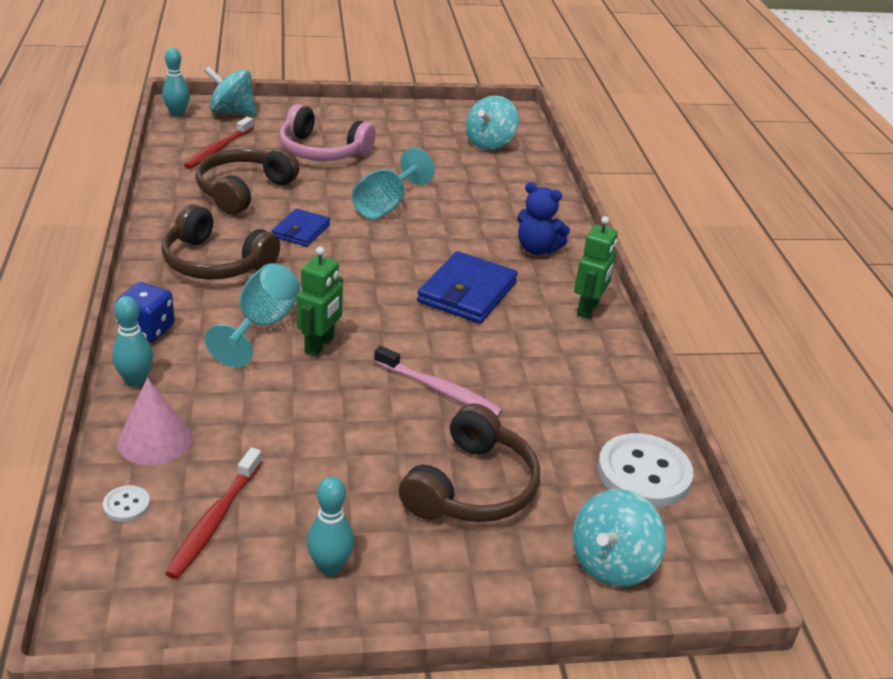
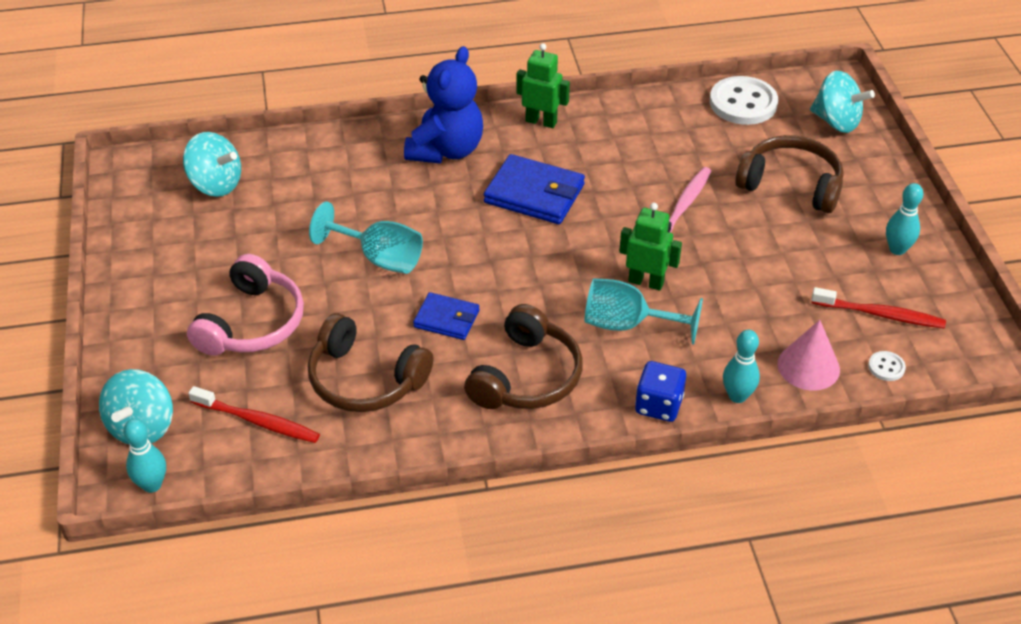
camera: 90 degrees left, 10 degrees up
(537, 249) = (446, 150): blue teddy bear -> blue teddy bear, size x1.56

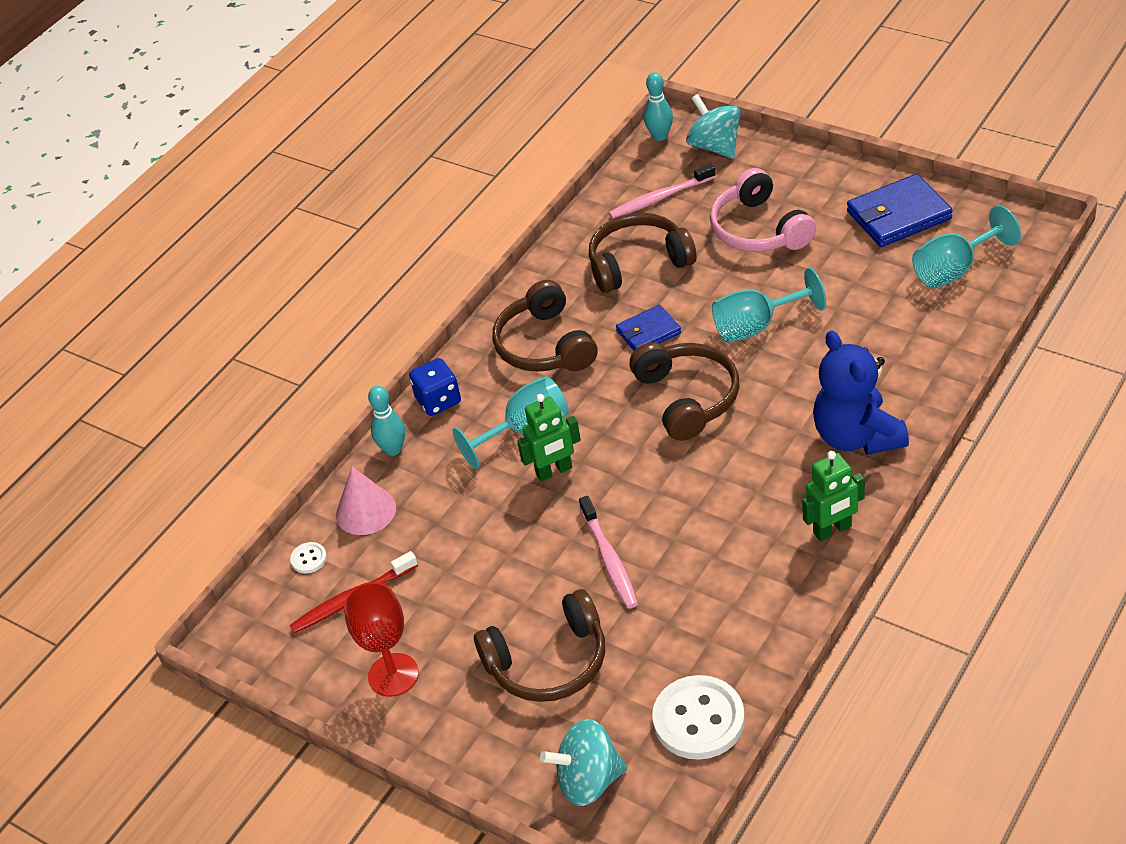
camera: 140 degrees right, 0 degrees up
(216, 184) = (954, 270): turquoise spinning top -> turquoise goblet
(258, 421) = (660, 198): red toothbrush -> pink toothbrush
(496, 253) = (687, 398): none -> brown headphones
(534, 194) = (734, 463): blue wallet -> blue wallet (898, 215)
(897, 249) = (393, 675): turquoise bowling pin -> red goblet

